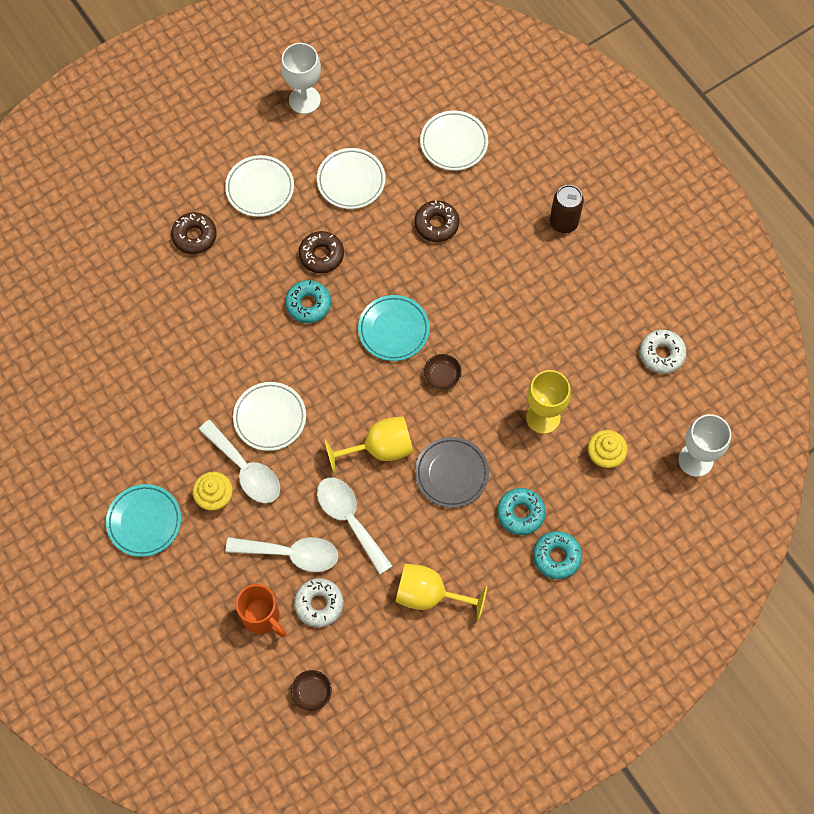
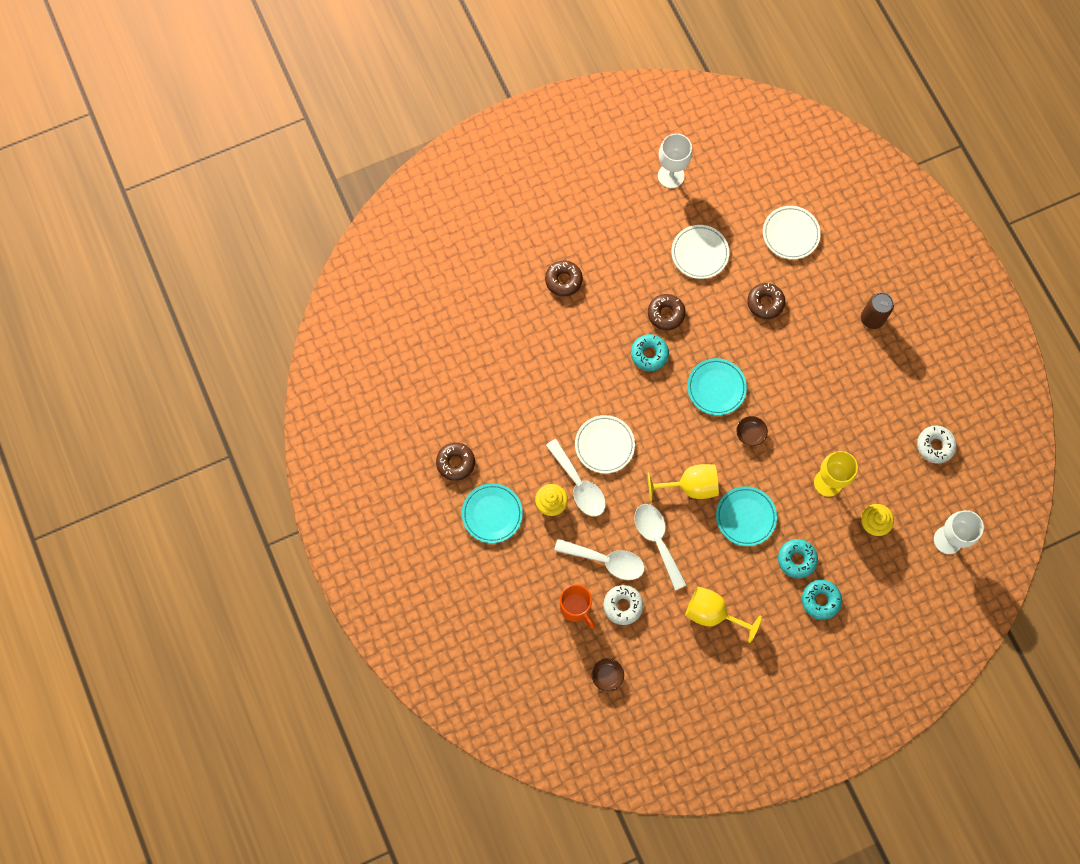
camera: 10 degrees right, 5 degrees up
(92, 468) = (455, 463): none -> brown donut
(260, 188) = (623, 247): white plate -> none
(451, 473) = (745, 517): grey plate -> turquoise plate

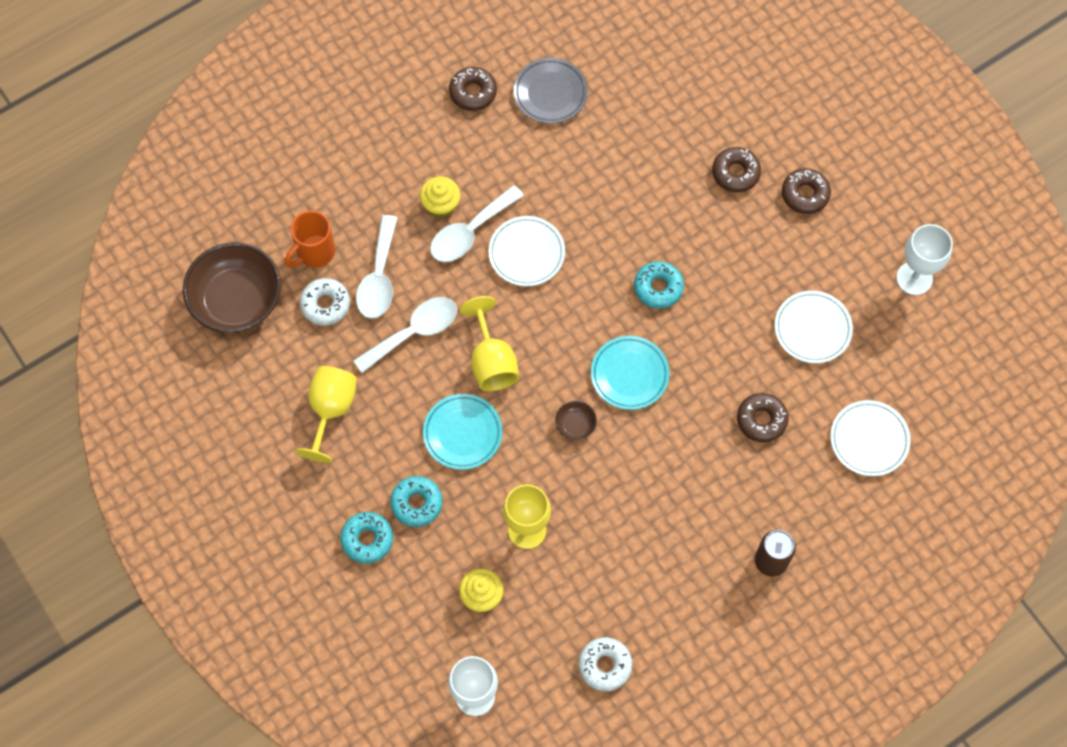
camera: 80 degrees right, 5 degrees down
(468, 403) = (550, 93): none -> grey plate
(492, 514) = (416, 142): turquoise plate -> none
(607, 676) = (236, 300): brown bowl -> brown bowl, size x2.40
(666, 314) = (718, 300): brown donut -> brown donut (805, 194)

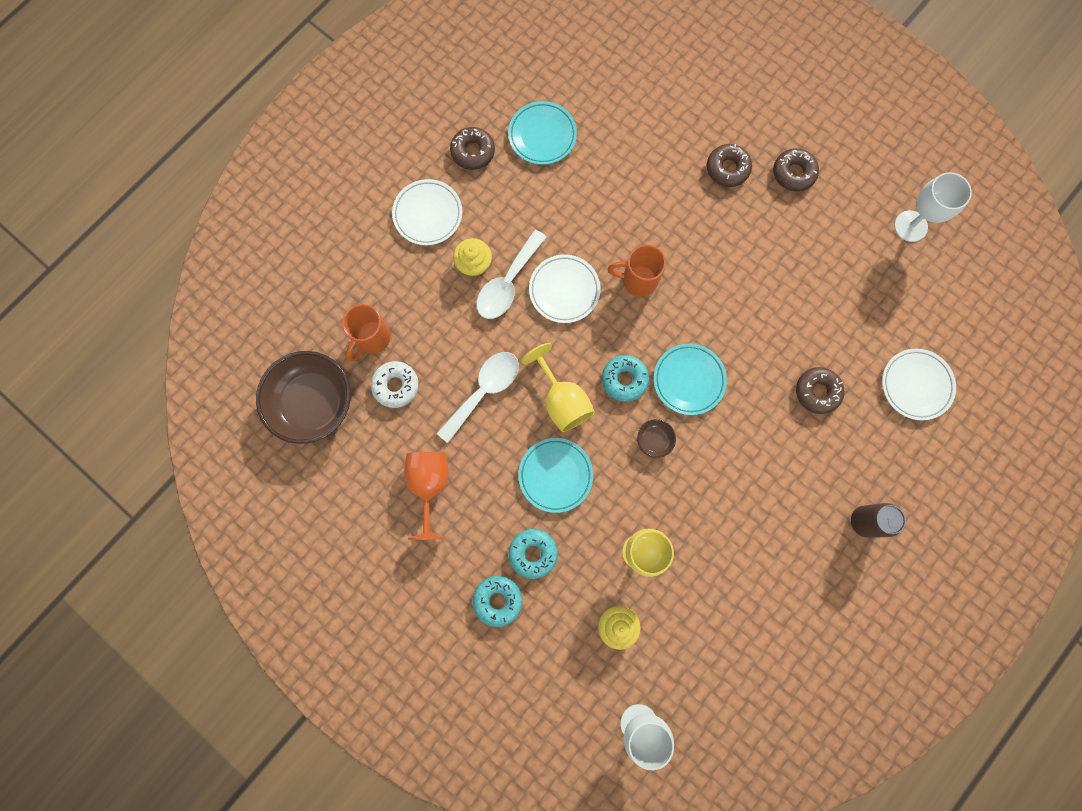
camera: 15 degrees left, 10 degrees up
(331, 410) = (429, 485): yellow goblet -> orange goblet
(379, 277) = (437, 347): white spoon -> none
(550, 93) = (542, 135): grey plate -> turquoise plate
(605, 665) = (746, 661): white donut -> none
(606, 262) = (638, 280): none -> orange mug
(658, 288) = (690, 292): turquoise donut -> turquoise donut (624, 379)
(812, 329) = (836, 295): white plate -> white plate (428, 214)

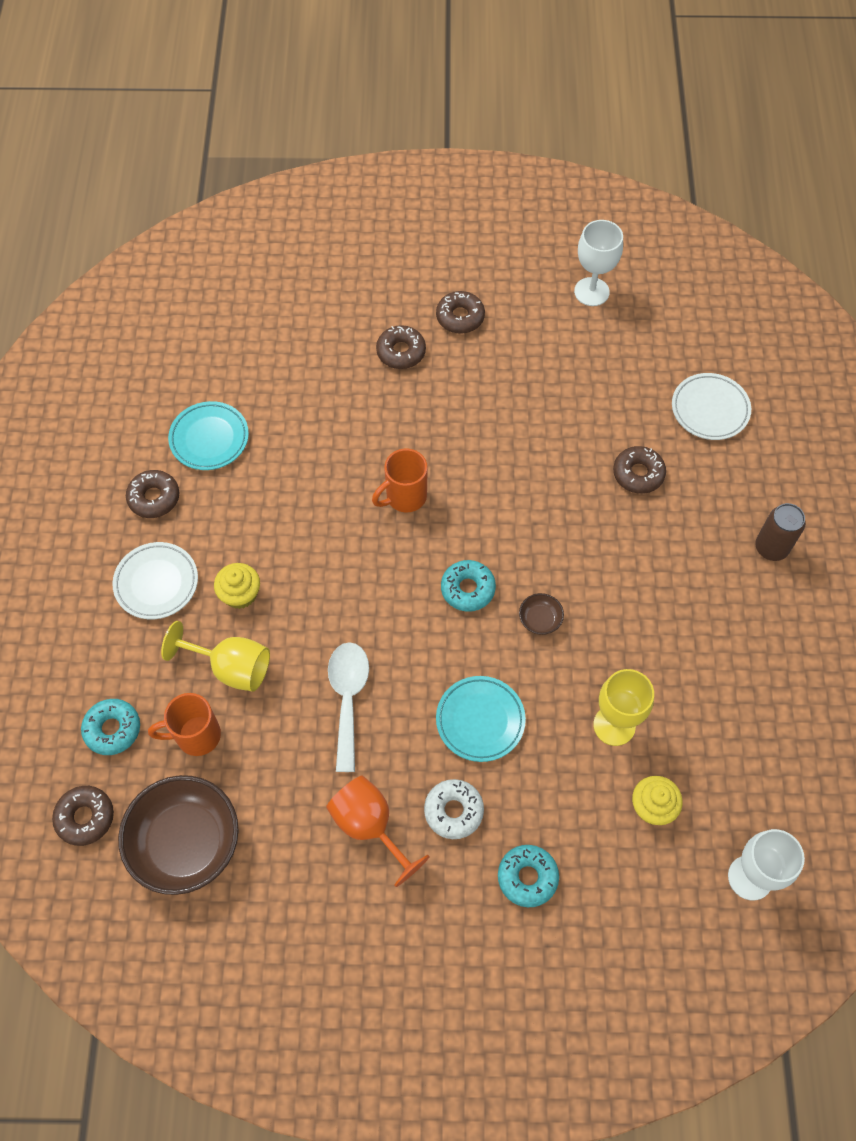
camera: 40 degrees left, 15 degrees down
(267, 337) = (85, 817): none -> brown donut
(372, 338) = (196, 736): orange mug -> orange mug turned 90 degrees clockwise
(396, 386) = (258, 760): white donut -> white donut (453, 811)
(507, 283) = (287, 587): white spoon -> none
(533, 553) = (521, 807): turquoise donut -> turquoise donut (112, 729)
(562, 400) = (428, 650): yellow goblet -> yellow goblet (231, 667)
(564, 290) = (345, 554): white plate -> none
(689, 380) = (524, 546): turquoise plate -> none

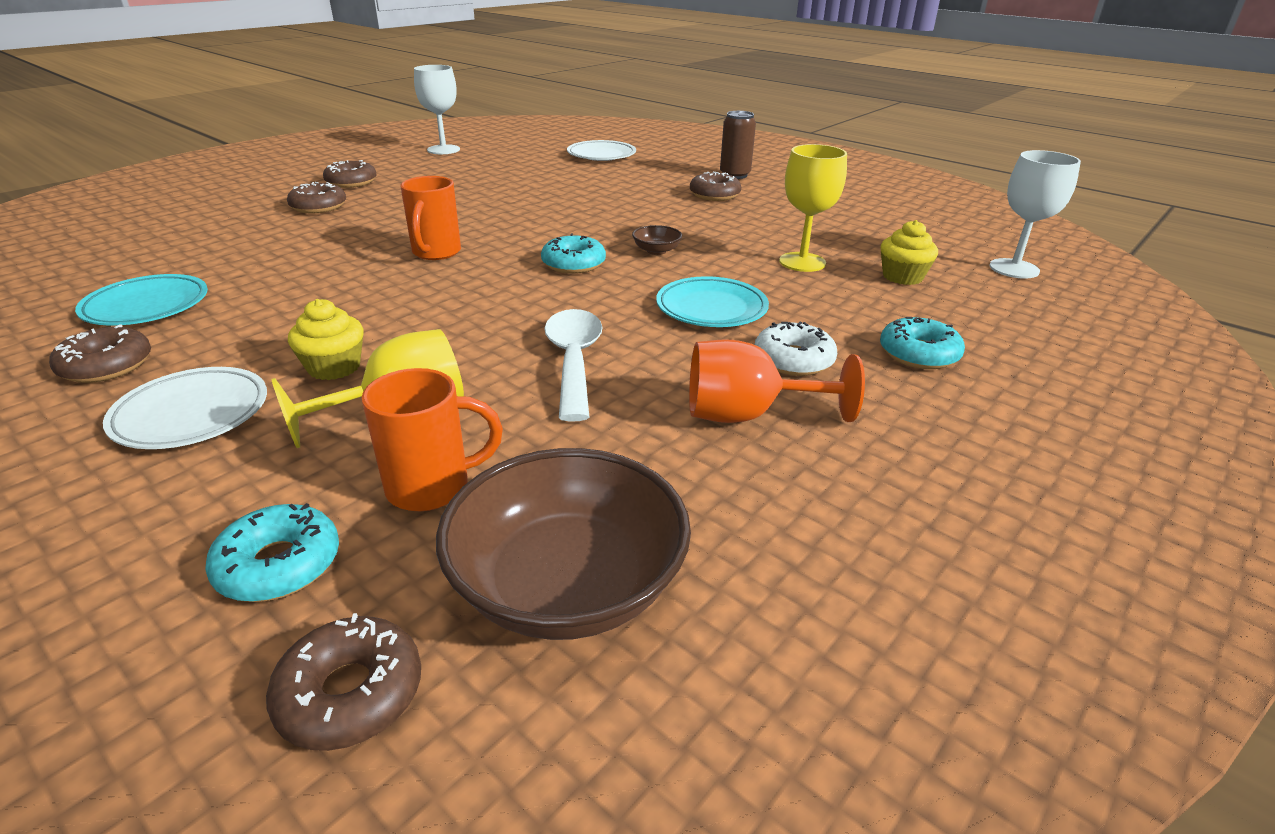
camera: 50 degrees left, 30 degrees down
(196, 736) = (432, 487): orange mug -> orange mug turned 135 degrees counterclockwise
(348, 698) = (574, 361): white spoon -> white spoon turned 45 degrees clockwise
(638, 474) = (603, 184): brown donut -> brown donut (714, 195)

